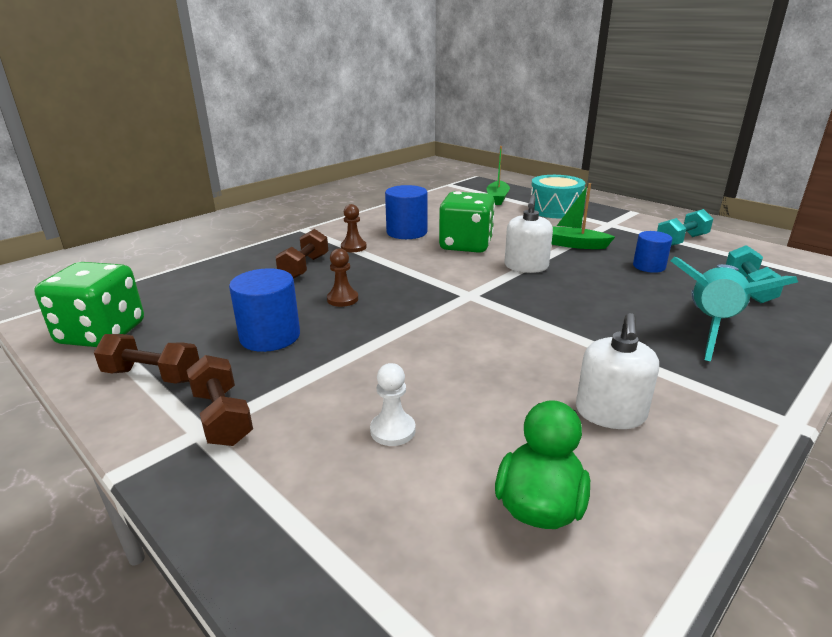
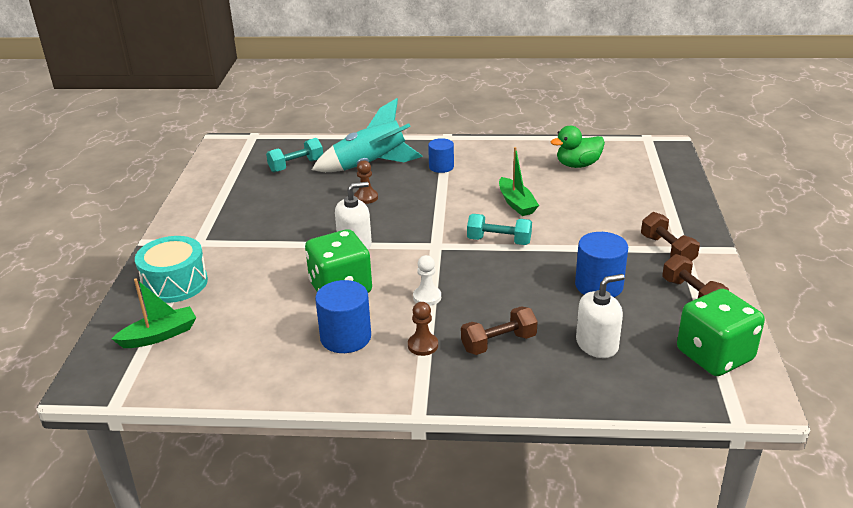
camera: 130 degrees left, 5 degrees up
(222, 417) = (667, 250): brown dumbbell -> brown dumbbell turned 45 degrees counterclockwise
(342, 299) = (517, 289): brown pawn -> brown pawn (366, 197)
(393, 430) = (595, 206): white pawn -> white pawn (427, 297)
(573, 244) = (278, 241): green boat -> green boat (516, 203)
(610, 413) = (499, 168): white soap dispenser -> white soap dispenser (597, 344)
(649, 266) = (294, 201): blue cylinder -> blue cylinder (441, 167)
(681, 241) = (216, 203): turquoise dumbbell -> turquoise dumbbell (499, 241)

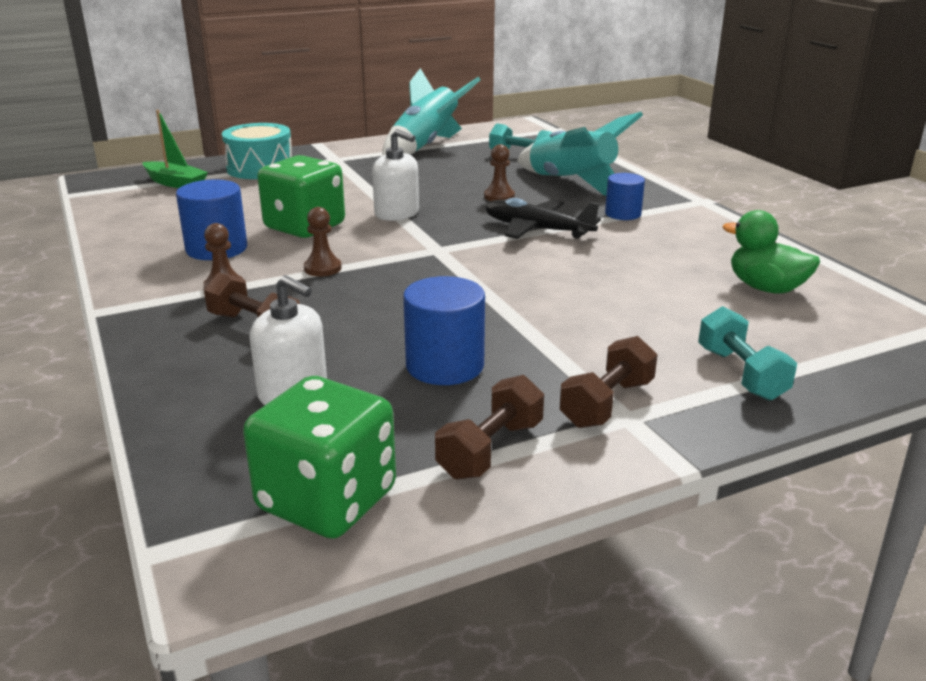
camera: 60 degrees right, 5 degrees down
(221, 195) = (425, 146): none -> turquoise rocket
(427, 297) = (322, 268): white pawn -> brown pawn
(438, 202) = (537, 230): none -> black plane
(499, 241) = (488, 280): turquoise dumbbell -> turquoise dumbbell (741, 374)
(516, 203) = (595, 271): green boat -> none

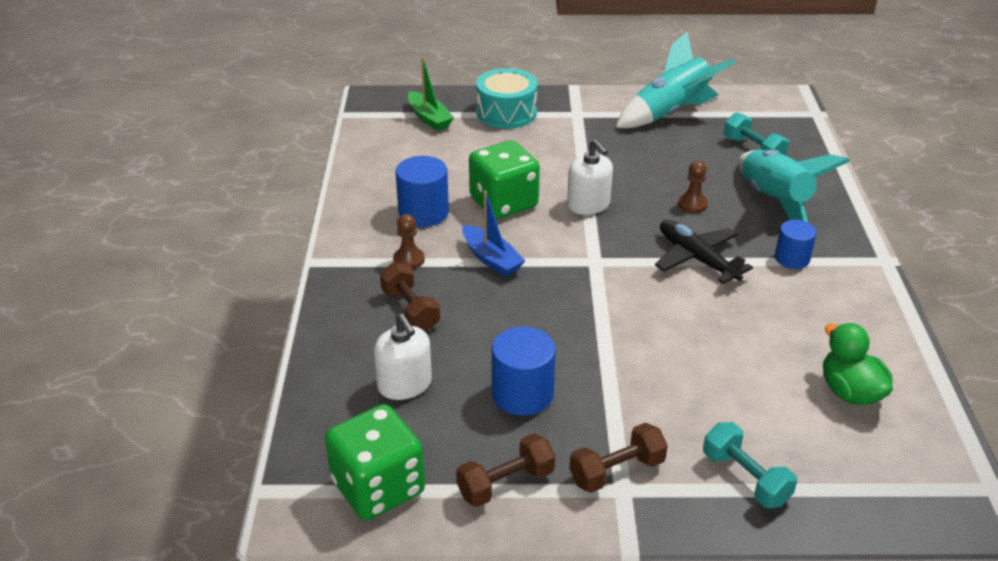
camera: 25 degrees right, 10 degrees up
(322, 268) = (491, 259): brown pawn -> blue boat
(741, 374) = (745, 478): turquoise dumbbell -> turquoise dumbbell turned 45 degrees counterclockwise

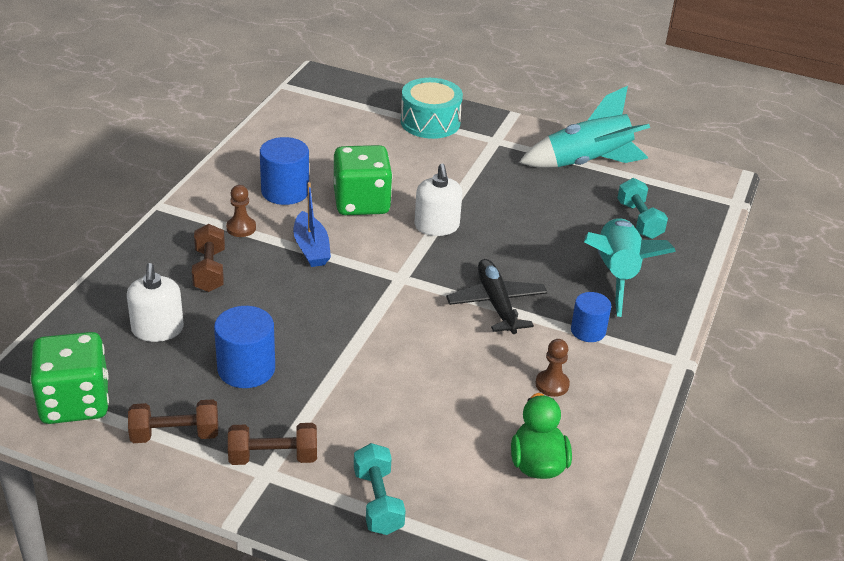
camera: 20 degrees right, 0 degrees up
(429, 118) = (356, 108): green boat -> none
(692, 204) = (534, 254): brown pawn -> brown pawn (552, 384)

